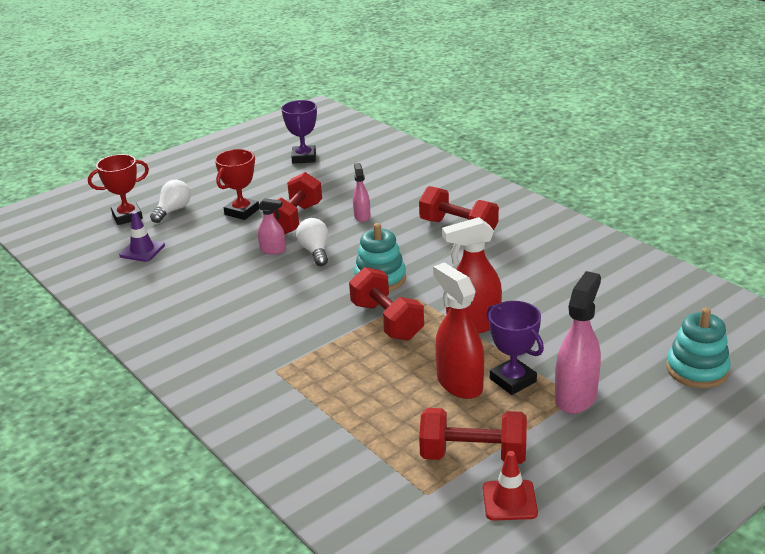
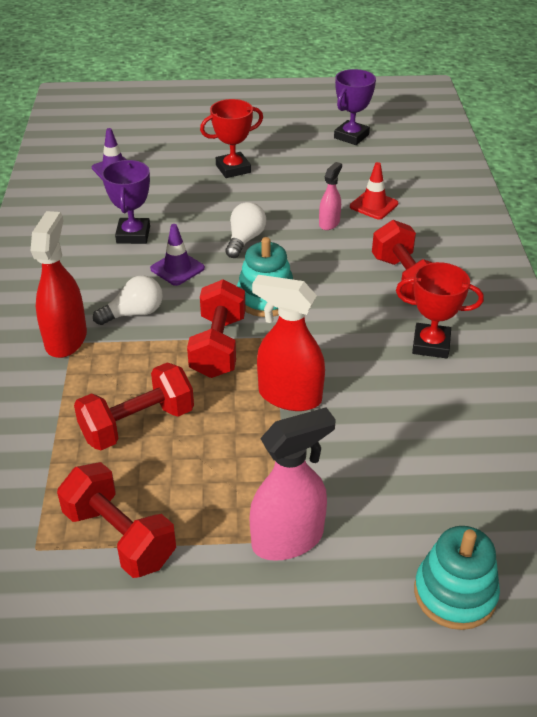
camera: 35 degrees right, 10 degrees up
(127, 216) = (141, 132): red trophy -> red trophy (431, 344)
(173, 210) = (181, 142): white light bulb -> white light bulb (134, 313)
(273, 250) = (212, 221): pink spray bottle -> none
(289, 290) = (177, 268): none -> purple traffic cone
(295, 220) = (267, 198): red dumbbell -> red dumbbell (138, 424)
(459, 383) = (200, 452): red spray bottle -> red spray bottle (66, 339)
(509, 500) = (90, 608): red traffic cone -> red traffic cone (373, 205)
(513, 380) = (251, 480): purple trophy -> purple trophy (133, 235)

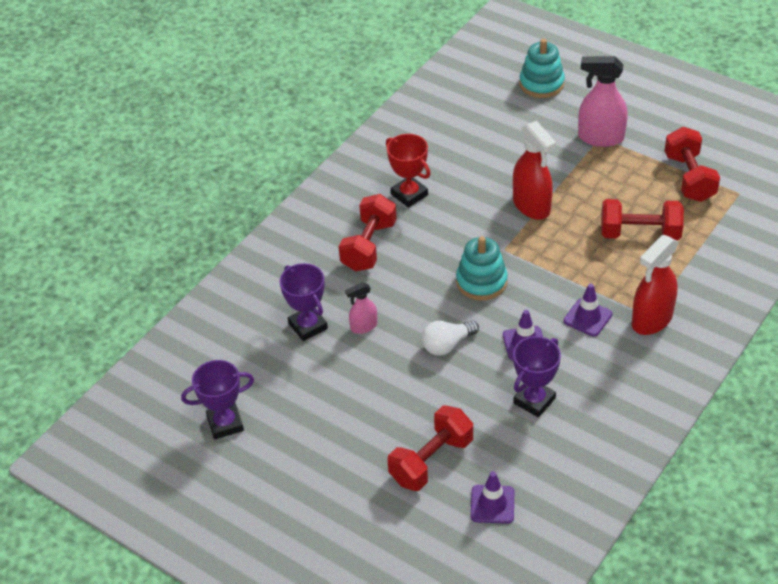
camera: 140 degrees left, 5 degrees up
(134, 313) = (587, 317): white light bulb -> purple traffic cone
(218, 346) = (548, 261): red dumbbell -> red dumbbell (431, 461)
(233, 169) = (379, 439): red trophy -> none
(373, 205) = (308, 326): red traffic cone -> purple trophy

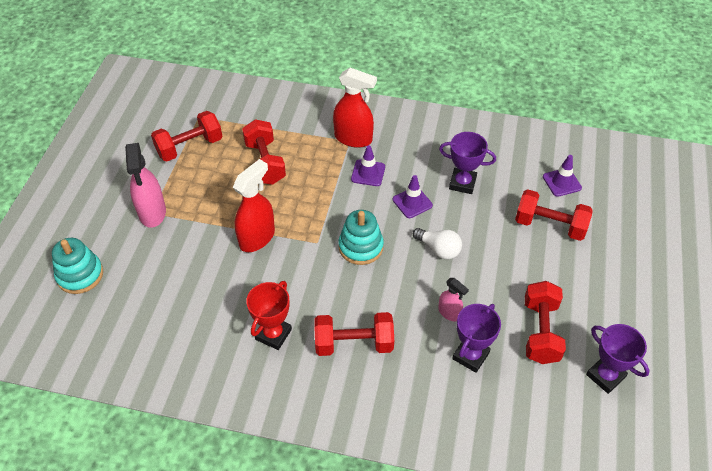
camera: 115 degrees left, 5 degrees up
(302, 392) = (540, 332): none -> red dumbbell

